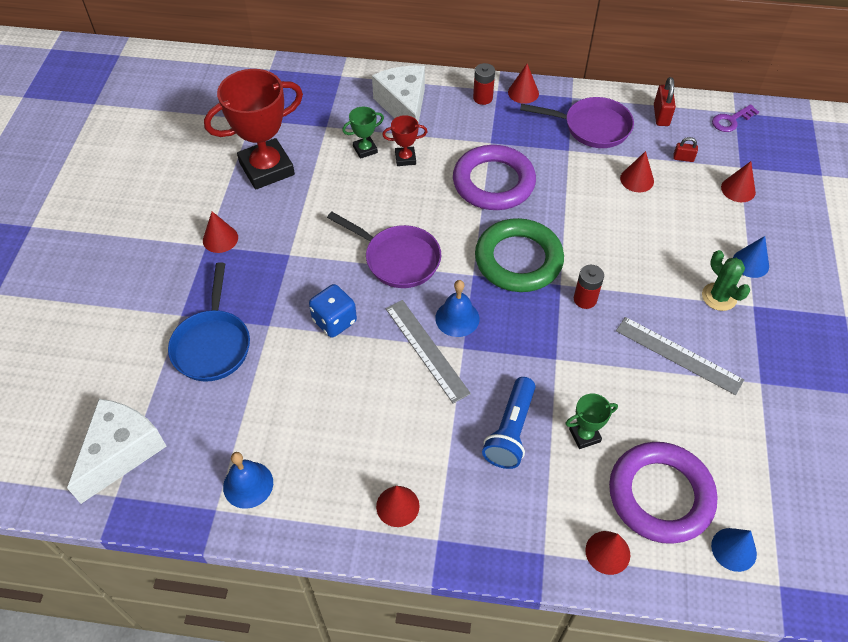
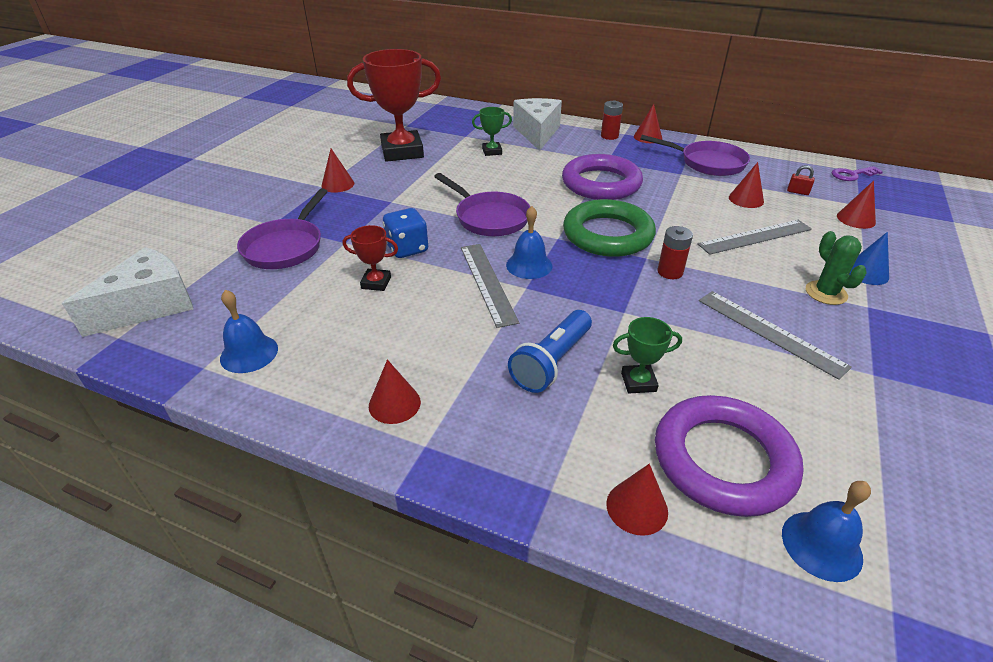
camera: 15 degrees right, 15 degrees down
(212, 344) = (286, 246): blue pan -> purple pan
(405, 158) = (525, 160): red trophy -> red trophy (376, 283)
(652, 234) = (755, 237): none -> grey ruler
(661, 115) = (778, 164): red padlock -> none
(734, 549) = (821, 545): blue cone -> blue bell

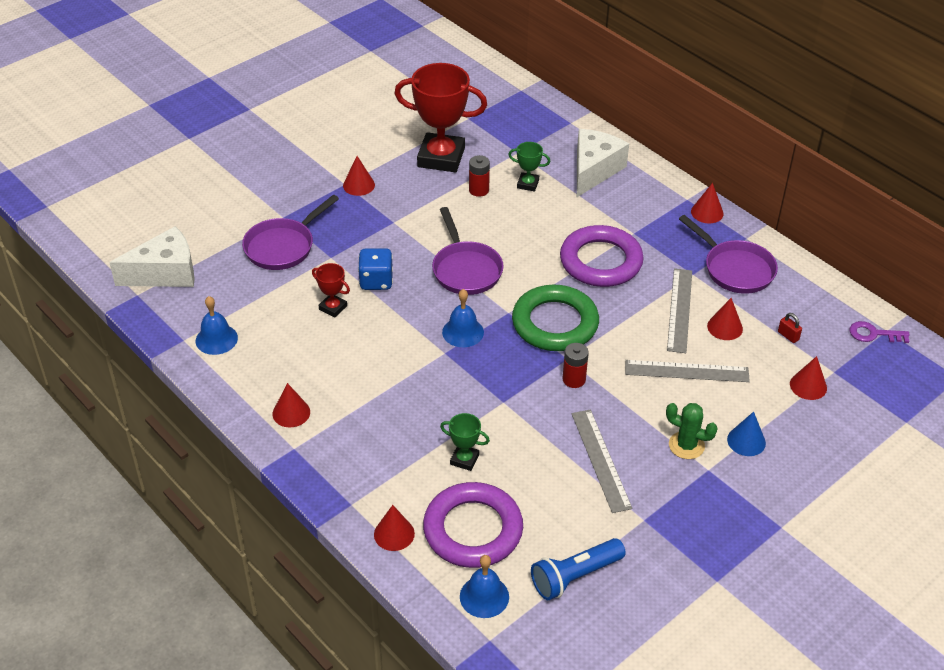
camera: 25 degrees right, 5 degrees up
(487, 282) = (418, 337): grey ruler -> grey ruler (680, 310)
(551, 362) = (415, 422): blue flashlight -> blue flashlight (574, 576)
(609, 136) = (667, 198): red battery -> red battery (479, 190)
(826, 293) = (686, 445): green cactus -> green cactus turned 75 degrees counterclockwise

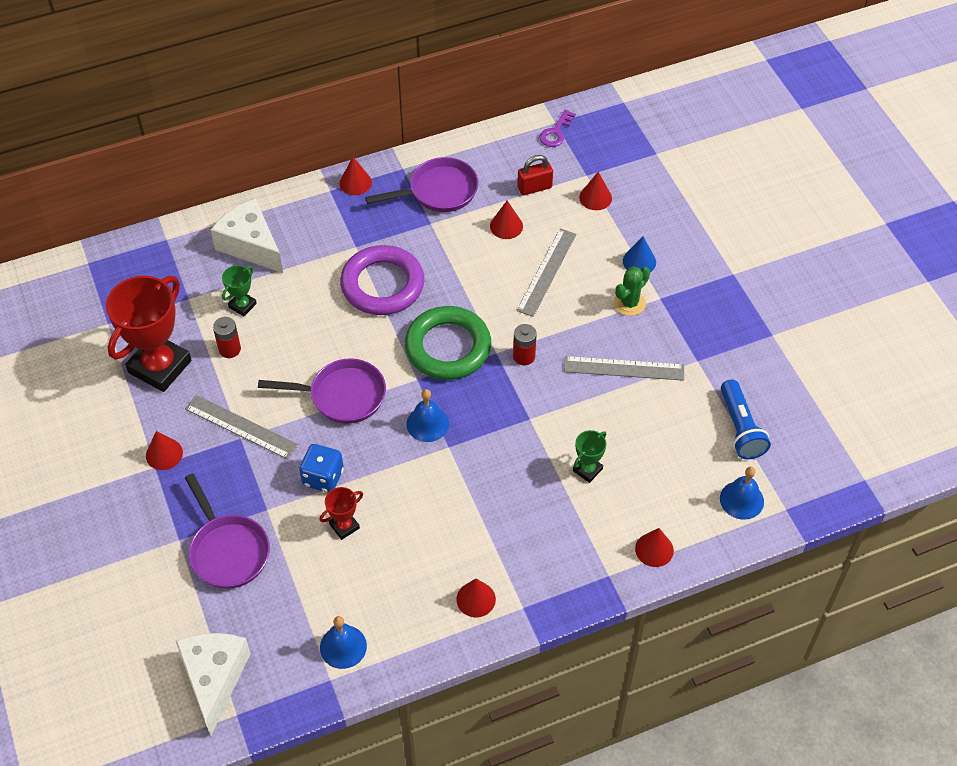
camera: 70 degrees left, 10 degrees up
(473, 530) = (669, 487): purple ring -> none
(680, 310) = (471, 249): grey ruler -> grey ruler (241, 426)
(788, 336) = (534, 188): red padlock -> red padlock, size x1.65

